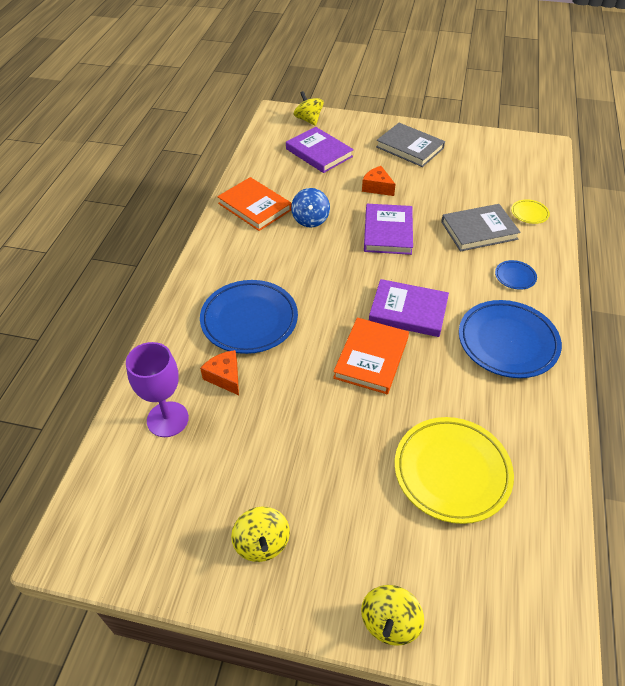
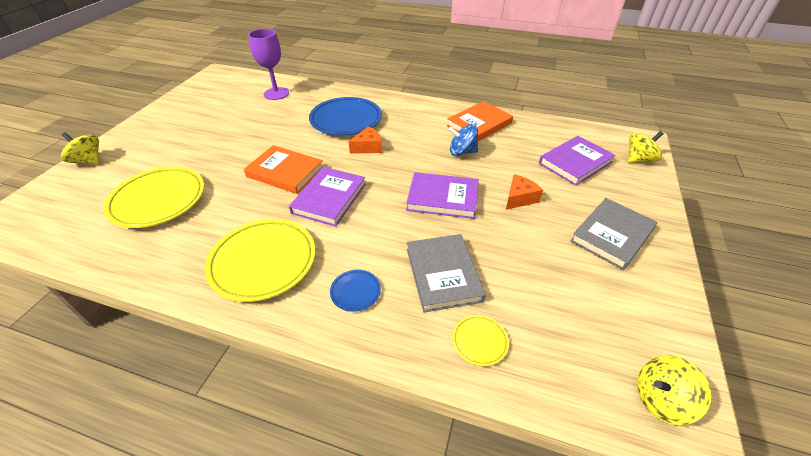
camera: 95 degrees right, 5 degrees down
(225, 377) = (298, 111): orange cheese -> orange cheese (368, 147)
(262, 543) = (174, 122): yellow spinning top -> yellow spinning top (660, 399)
(507, 342) = (263, 262): blue plate -> yellow plate

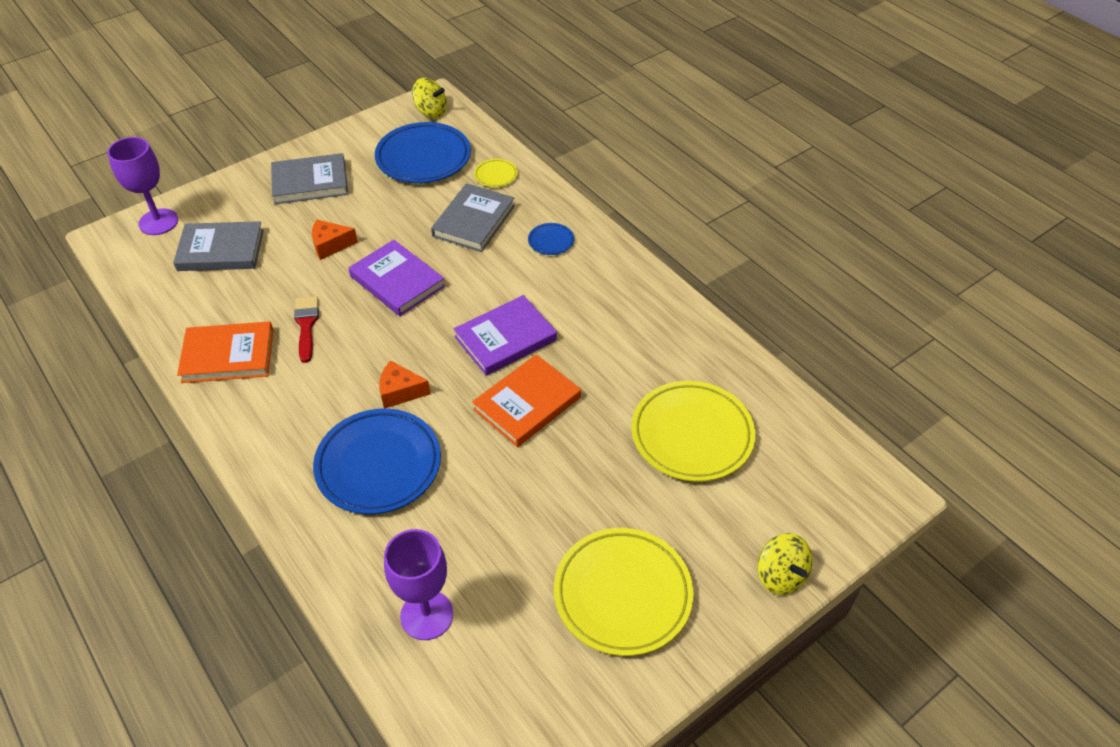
camera: 145 degrees left, 5 degrees up
(263, 262) = (610, 301): yellow plate -> yellow plate (622, 594)
(285, 172) = (527, 403): orange book -> orange book turned 75 degrees clockwise
(462, 152) = (306, 325): blue spinning top -> red brush
(571, 319) = (423, 158): none -> blue plate
(575, 163) = (221, 250): purple book -> grey book
(639, 159) = (158, 222): yellow spinning top -> purple goblet

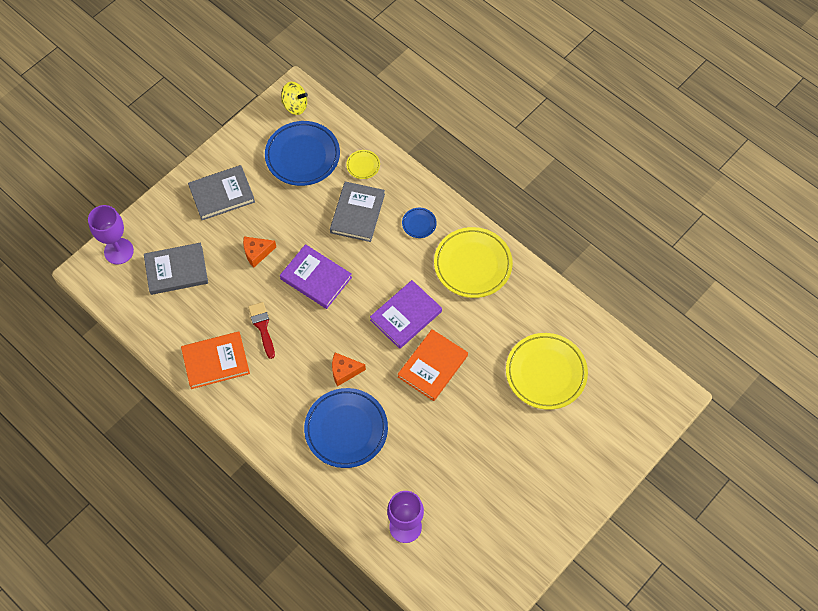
camera: 10 degrees left, 15 degrees up
(622, 594) = (520, 493): yellow plate -> yellow plate (472, 264)
(780, 575) = (614, 464): yellow spinning top -> none

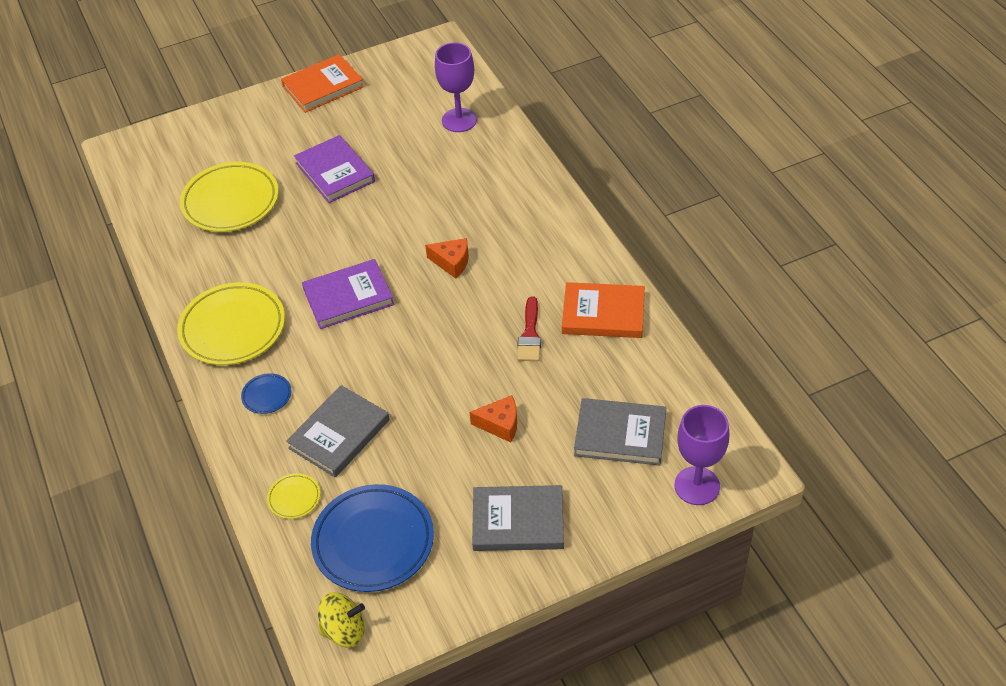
camera: 155 degrees left, 15 degrees down
(295, 105) = (344, 630): yellow spinning top -> yellow spinning top turned 135 degrees clockwise
(316, 278) = (436, 370): purple book -> purple book (335, 172)
(346, 429) = (478, 210): blue plate -> none
(432, 366) = (349, 240): orange book -> orange book (323, 87)

